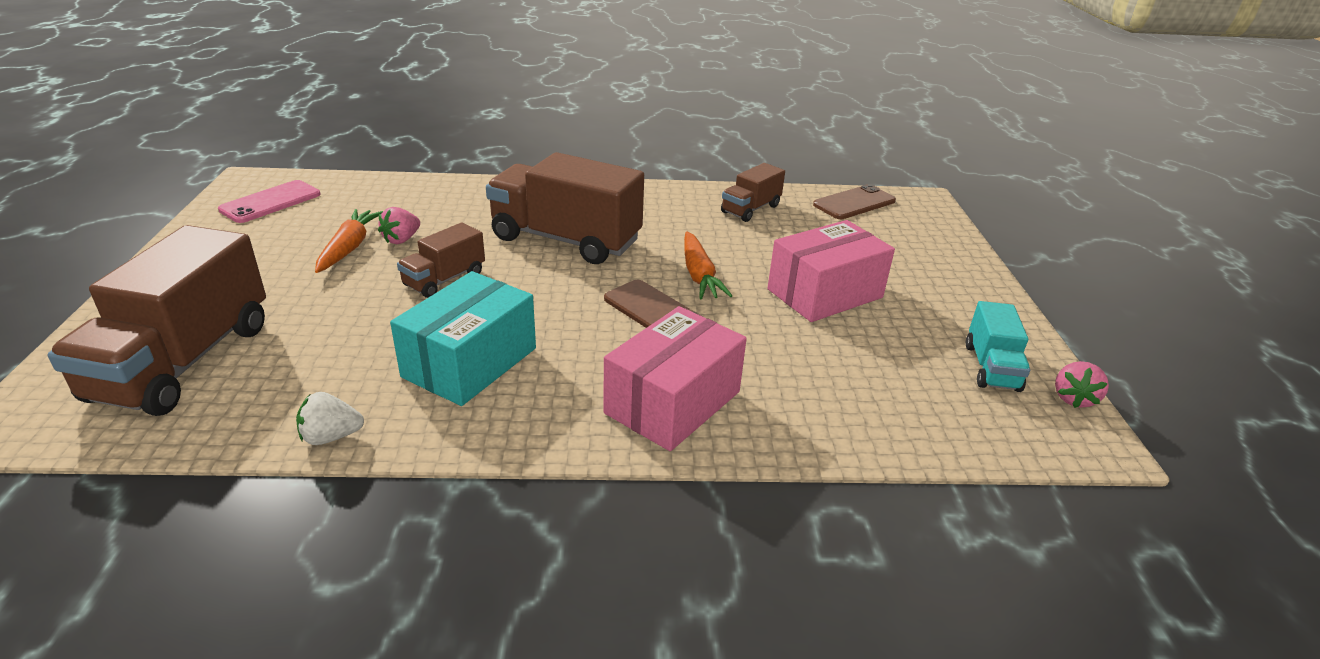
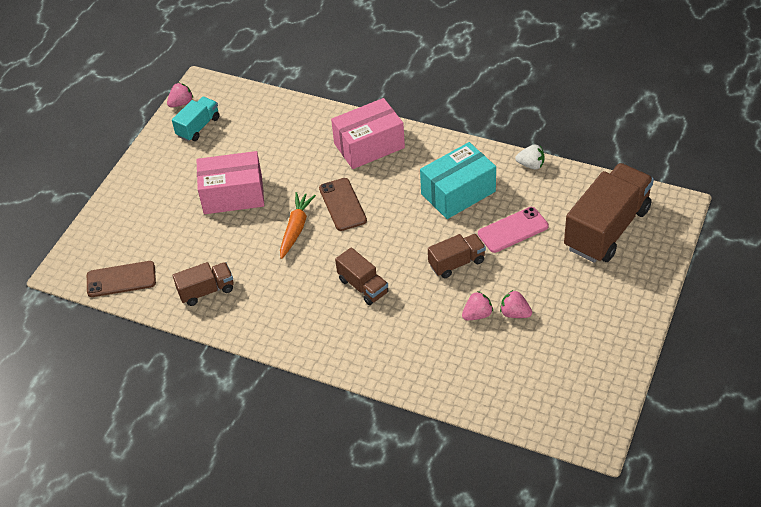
camera: 150 degrees left, 15 degrees up
(271, 202) = (573, 394): pink phone -> pink phone (513, 230)
(349, 248) = (515, 313): orange carrot -> pink strawberry
(565, 240) = (363, 286): brown truck -> brown truck, size x0.51

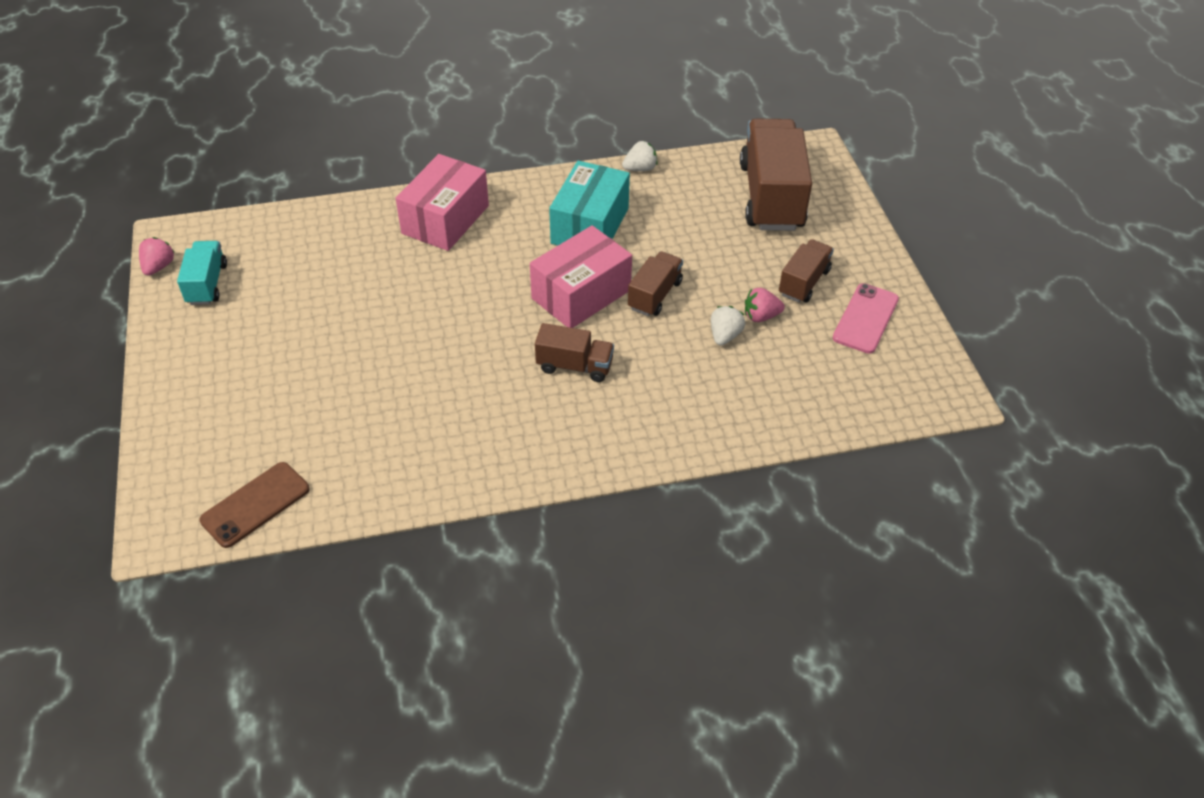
camera: 40 degrees left, 0 degrees up
(206, 291) = (386, 462): brown truck -> brown truck (804, 282)
(233, 195) = (323, 339): pink box -> pink box (581, 294)
(296, 228) = (438, 341): orange carrot -> none
(342, 204) = (471, 292): brown phone -> none
(477, 314) = (725, 336): pink strawberry -> white strawberry
(513, 230) = (681, 237): pink phone -> pink phone (865, 318)

